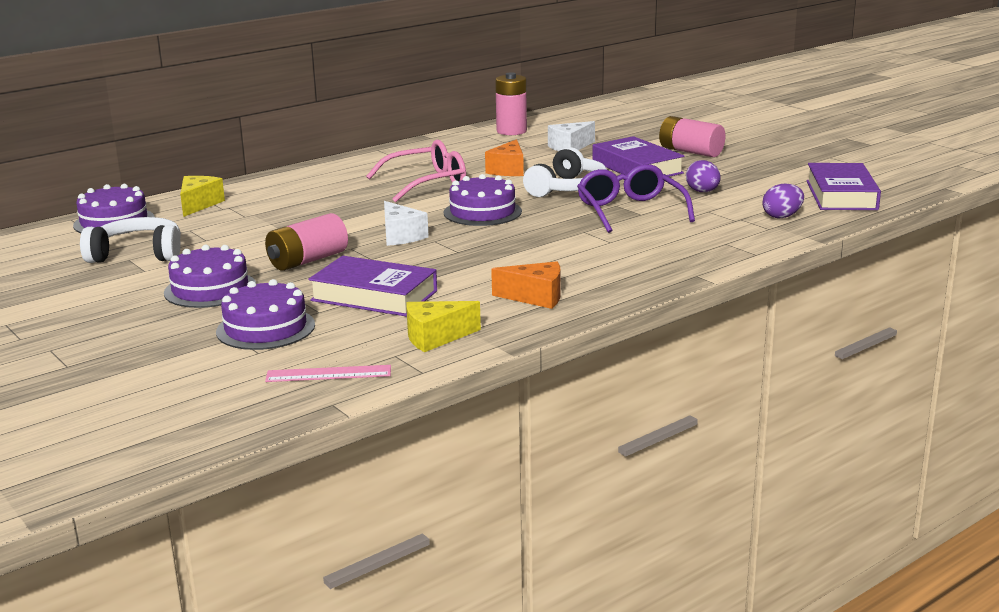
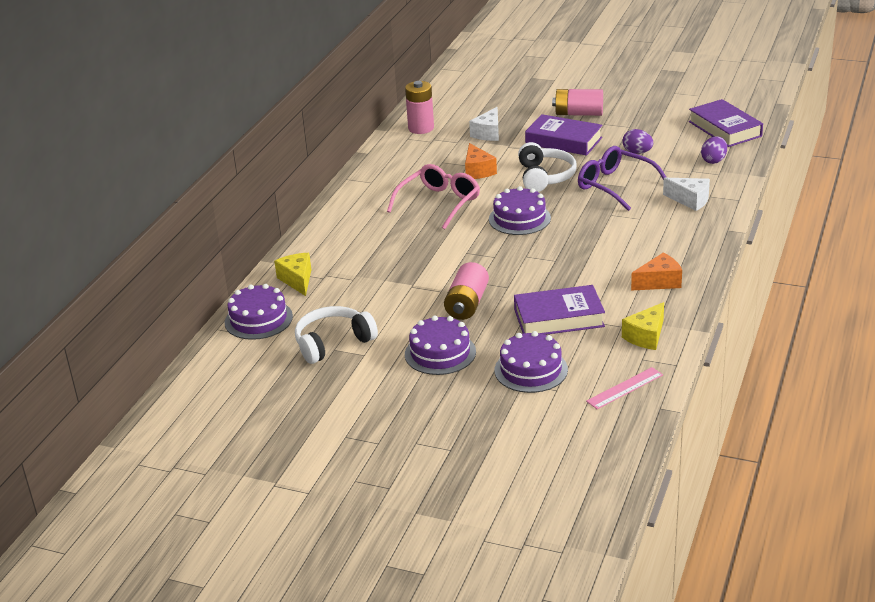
camera: 30 degrees left, 10 degrees up
(400, 236) = (496, 260): white cheese -> white cheese (690, 200)

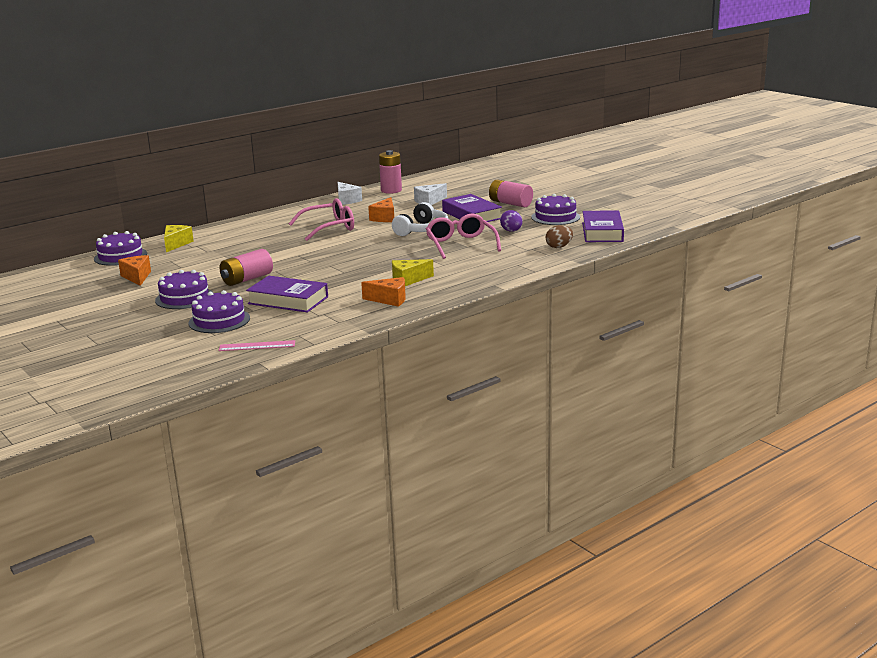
camera: 30 degrees right, 10 degrees down
(333, 343) = (137, 277): white headphones -> orange cheese
(519, 219) = (363, 246): purple cake -> purple cake (555, 217)
(615, 185) = (461, 244): purple glasses -> pink glasses
(646, 336) = (324, 324): yellow cheese -> yellow cheese (408, 280)
(690, 200) = (498, 263): white cheese -> white cheese (347, 200)
(713, 160) = (559, 247): purple egg -> brown egg

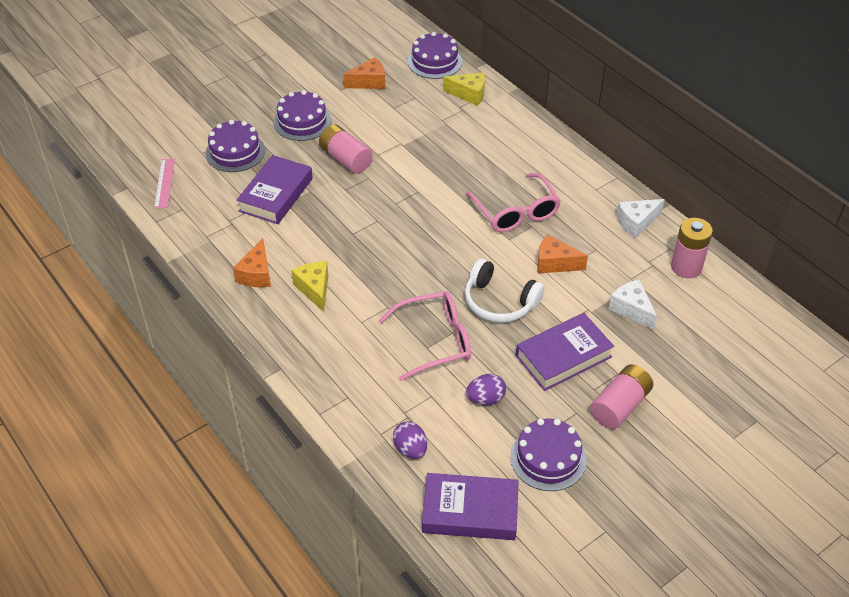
camera: 90 degrees right, 25 degrees up
(559, 247) = (410, 449): brown egg -> purple egg

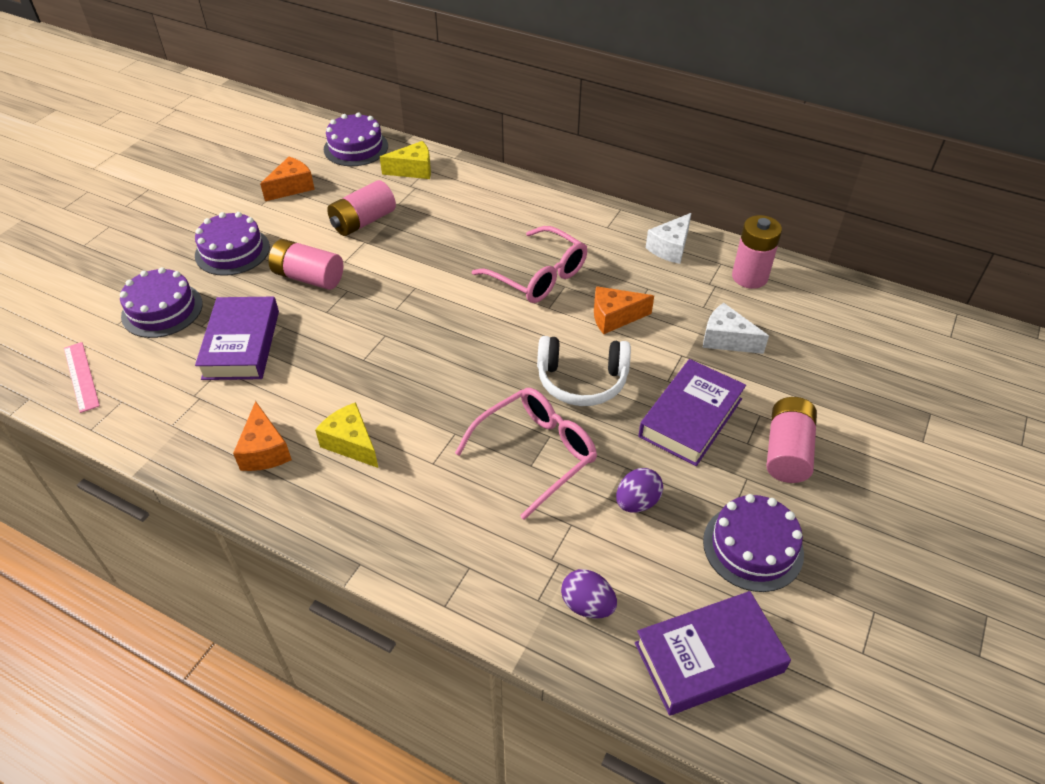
camera: 25 degrees left, 0 degrees up
(408, 126) = (363, 221): none -> pink battery

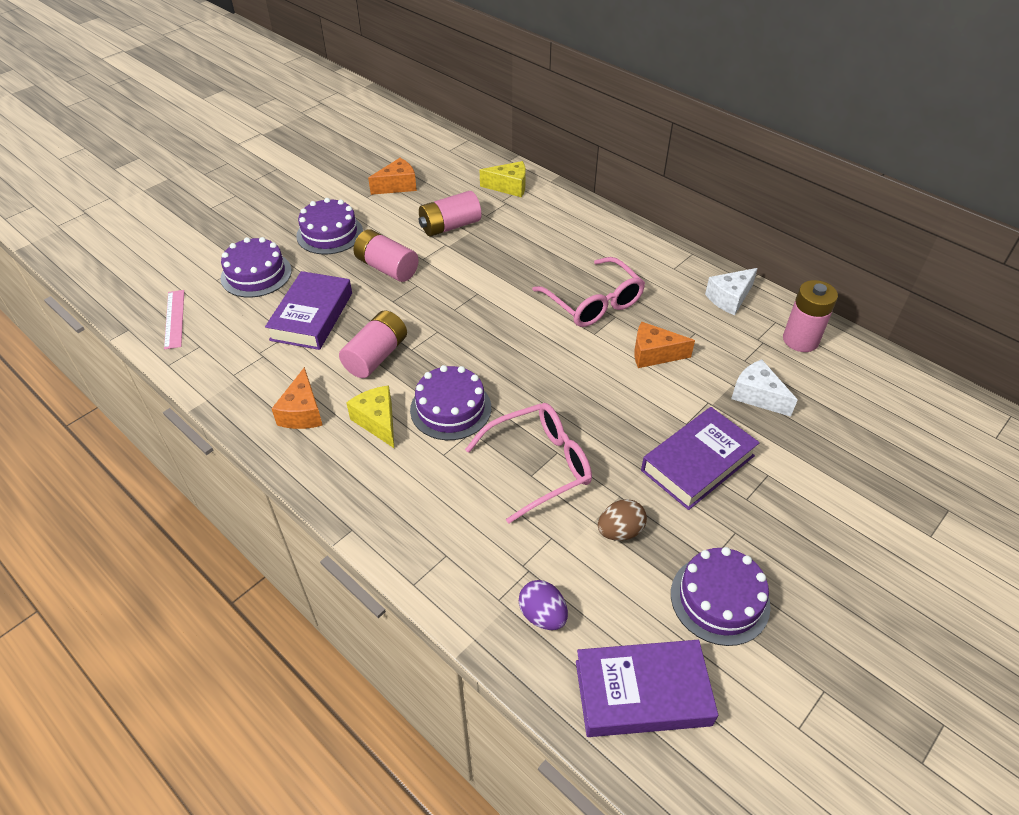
camera: 15 degrees right, 0 degrees up
(356, 147) = (464, 159): purple cake -> purple cake (450, 408)
(582, 380) = (603, 407): white headphones -> none
(637, 502) = (620, 531): purple egg -> brown egg
(787, 451) = (784, 515): pink battery -> pink battery (376, 356)

